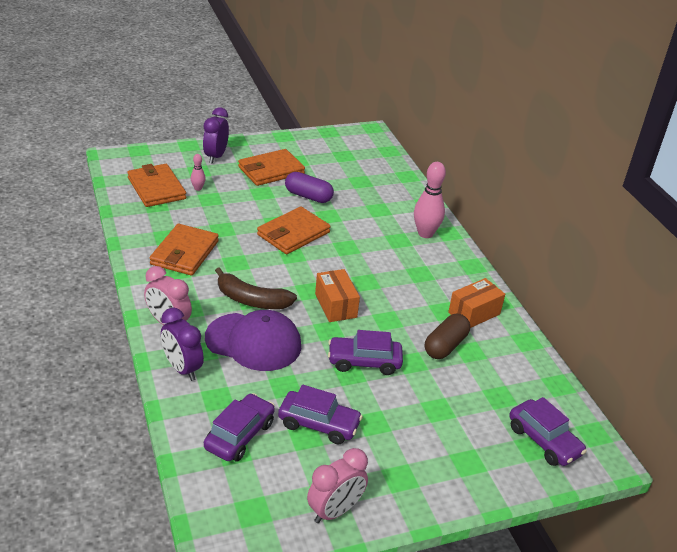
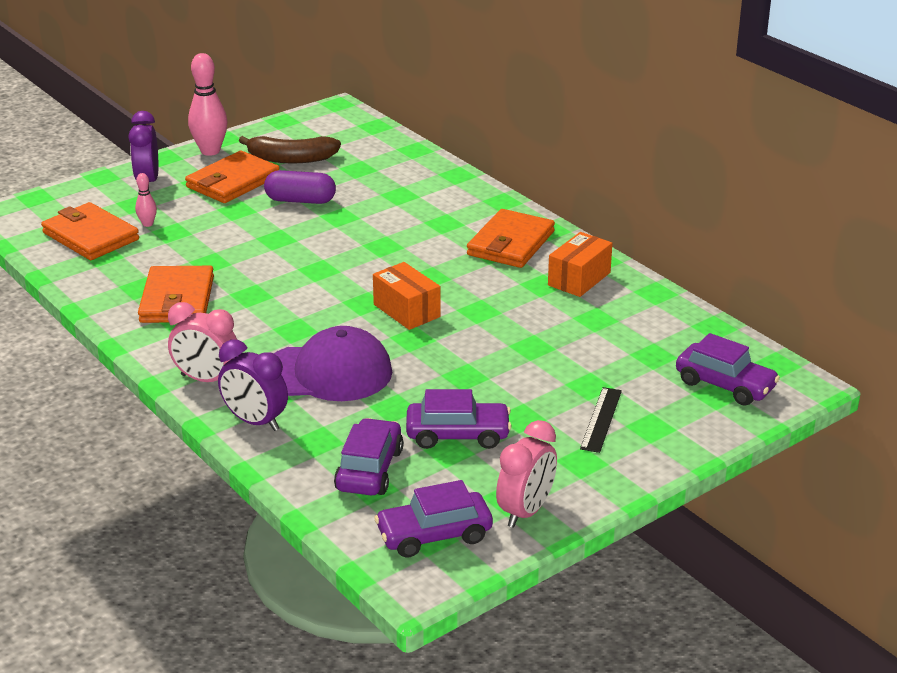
camera: 15 degrees left, 5 degrees down
(251, 300) = (297, 330): brown banana -> brown banana (291, 159)
(293, 234) = (306, 246): orange wallet -> orange wallet (511, 243)
(364, 362) = (475, 360): purple car -> purple car (434, 535)
(425, 233) = (474, 208): pink bowling pin -> pink bowling pin (210, 151)
(432, 443) = (601, 419): none -> black ruler
(445, 346) = (563, 320): brown capsule -> none

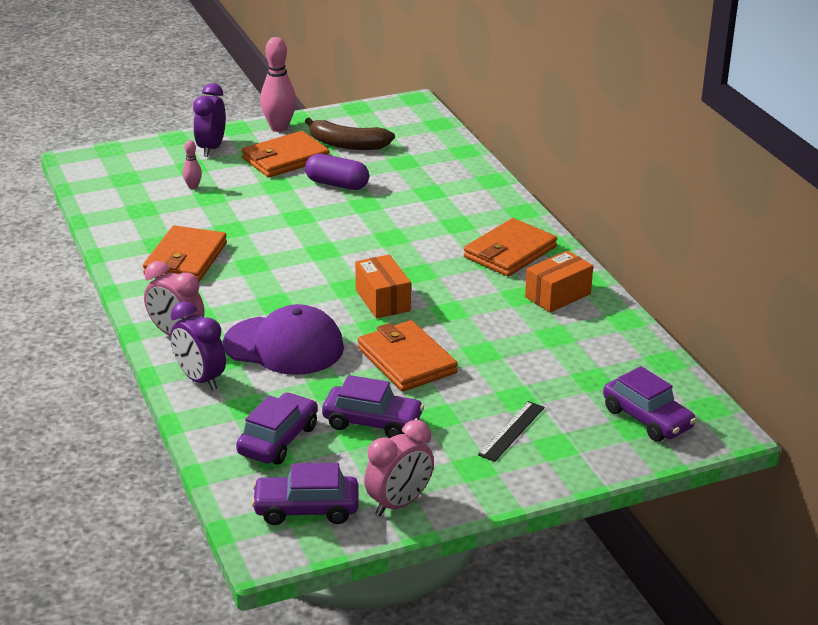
camera: 15 degrees right, 0 degrees up
(90, 236) = (139, 191): orange wallet -> orange wallet (406, 360)

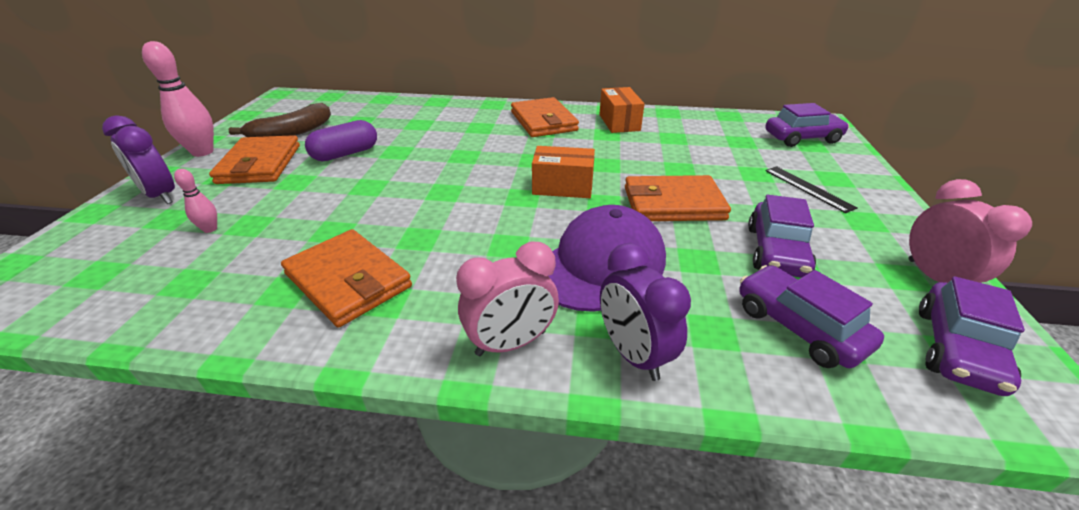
camera: 60 degrees left, 5 degrees up
(200, 379) = (633, 354): purple clock -> purple clock turned 75 degrees clockwise
(372, 422) = (776, 251): purple car -> purple car turned 150 degrees clockwise

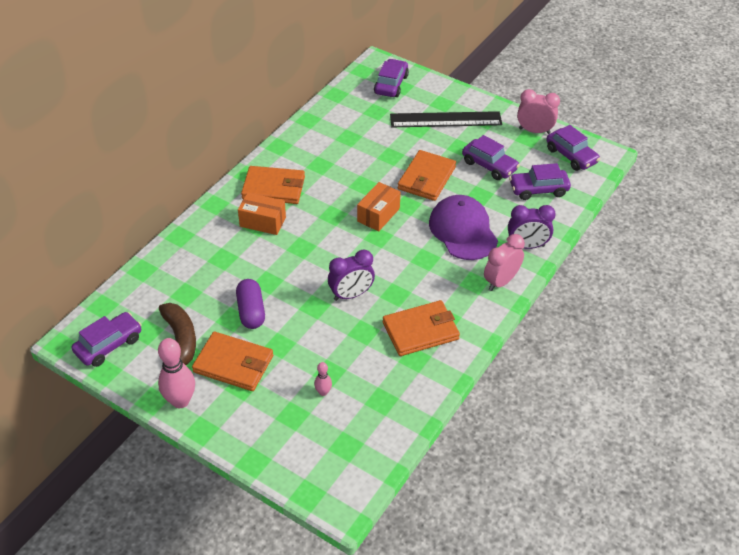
camera: 65 degrees left, 10 degrees up
(161, 196) = (252, 423): purple clock -> purple clock (351, 295)
(280, 108) = (109, 345): none -> purple car
(511, 343) = (500, 281): pink clock -> pink clock turned 135 degrees counterclockwise
(619, 122) = (306, 151): orange box -> orange box (262, 222)
(808, 188) = (445, 120): black ruler -> black ruler, size x1.91

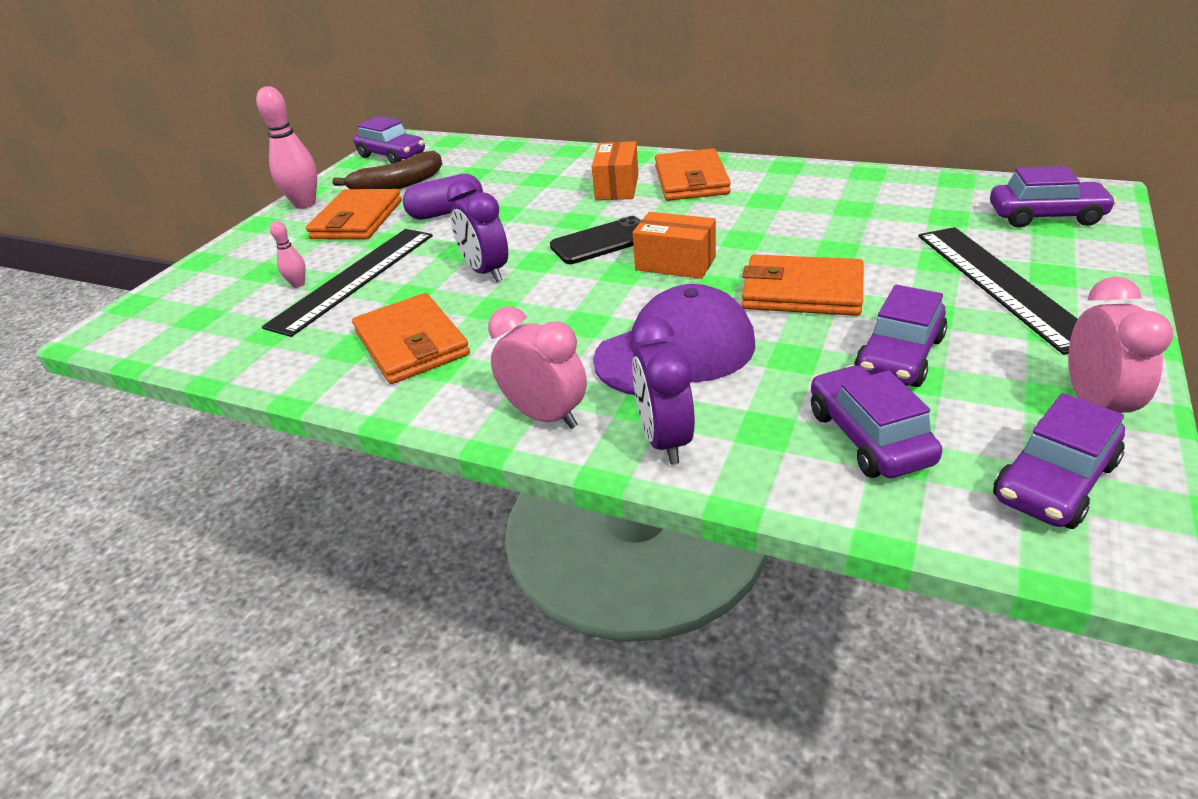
camera: 85 degrees right, 10 degrees down
(330, 361) = (354, 279): none -> black ruler
(337, 239) = (602, 241): none -> black phone

